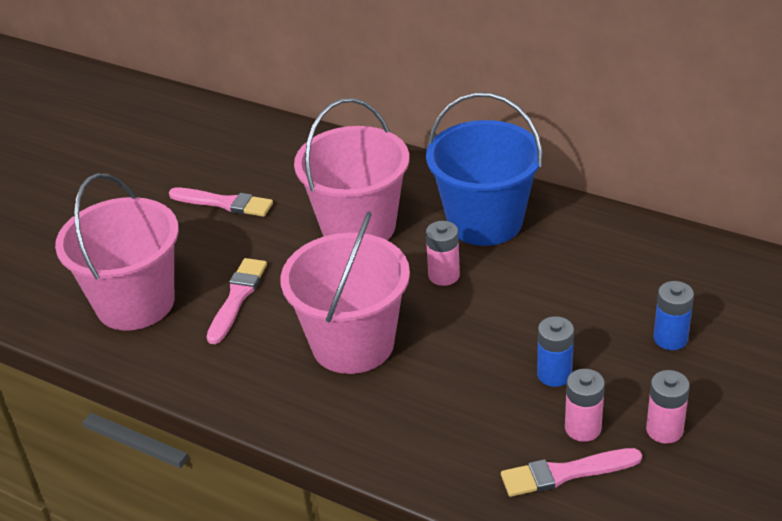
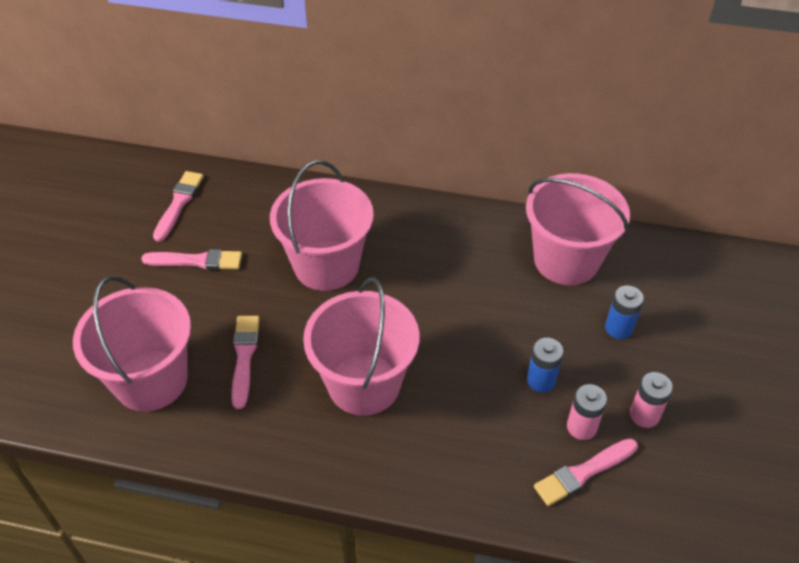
camera: 20 degrees left, 10 degrees up
(227, 148) = (179, 203): none -> pink brush
(444, 275) = (417, 301): pink battery -> none
(485, 222) = (432, 242): blue bucket -> none
(635, 261) = (566, 260): none -> pink bucket

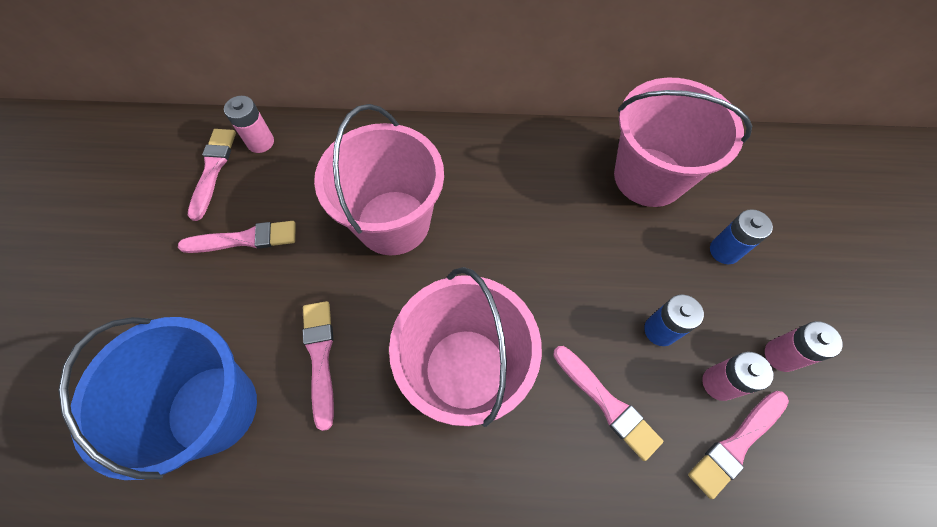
camera: 10 degrees left, 15 degrees up
(151, 380) = (213, 409): pink bucket -> blue bucket
(223, 187) = (260, 142): none -> pink battery
(479, 427) = (607, 403): none -> pink brush

